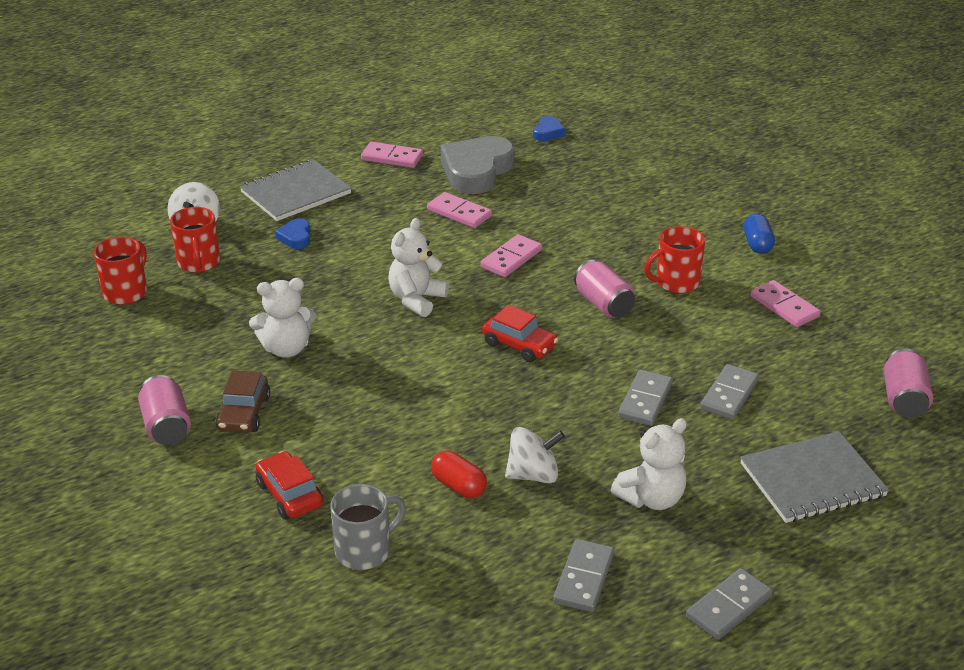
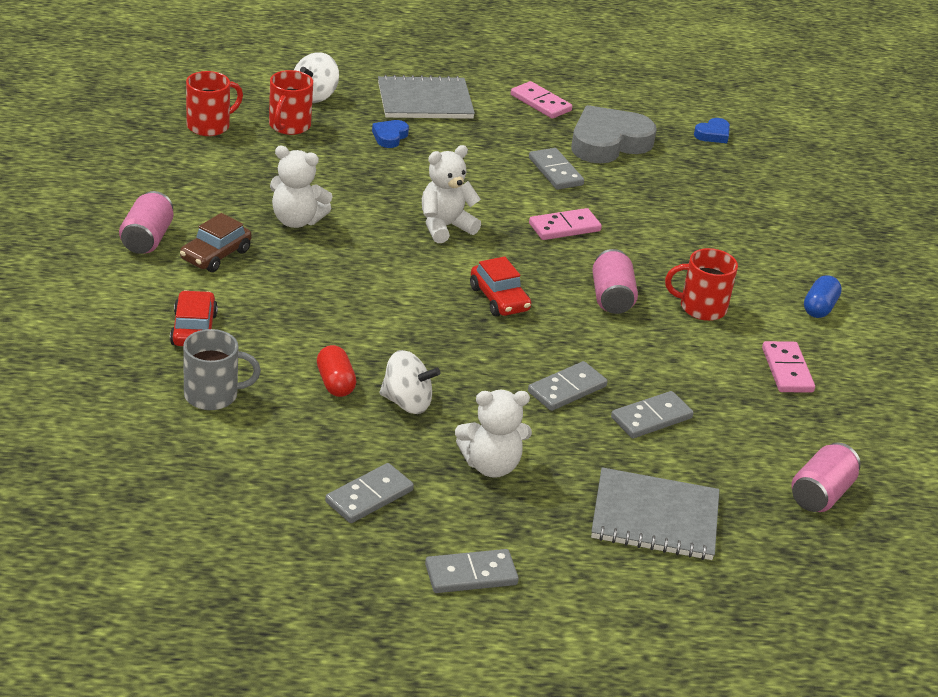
camera: 25 degrees right, 0 degrees up
(459, 213) = (555, 172): pink domino -> grey domino

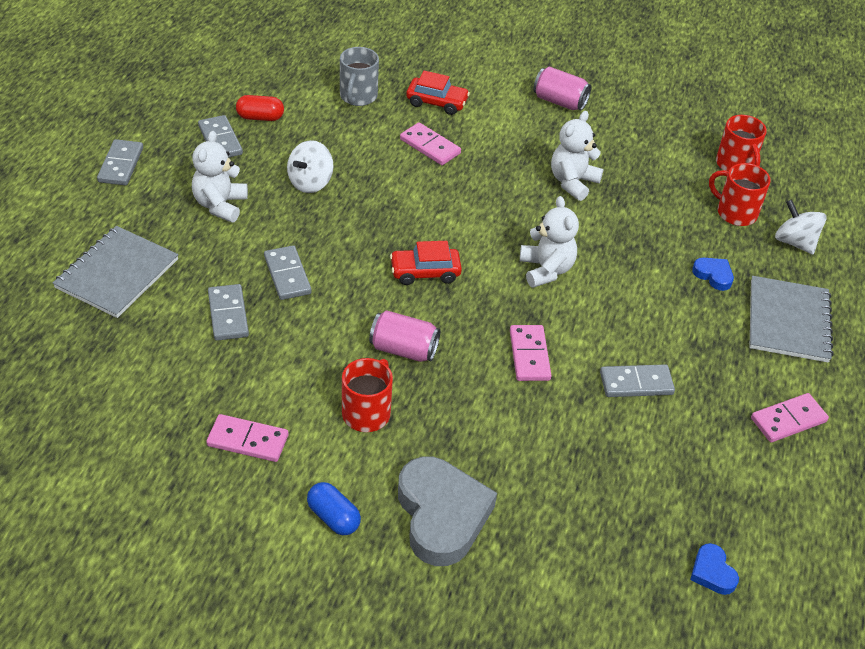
camera: 110 degrees right, 10 degrees up
(215, 255) = (530, 130): brown car -> none
(286, 323) = (430, 146): none -> pink domino
(335, 383) = (348, 153): red capsule -> red capsule (260, 117)
(608, 142) = (695, 453): grey heart -> grey heart (441, 515)
(820, 494) = (80, 388): pink can -> none

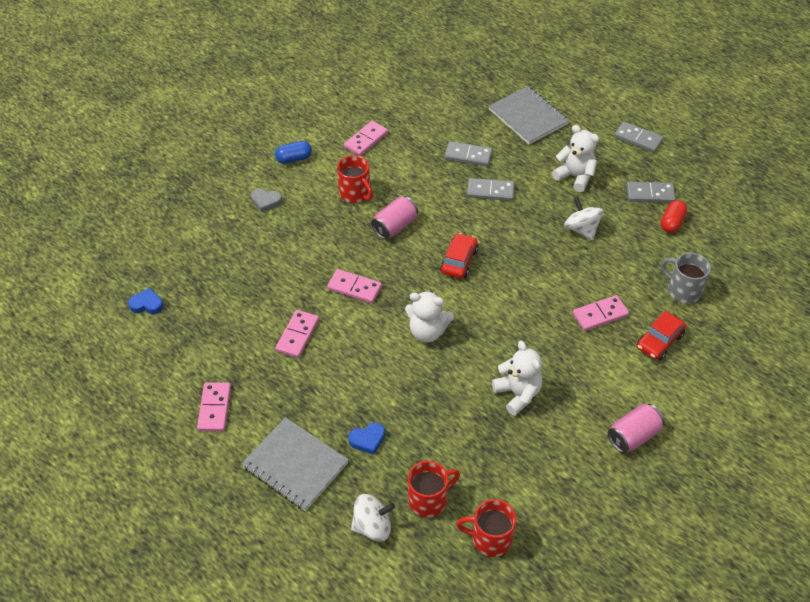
camera: 120 degrees right, 5 degrees up
(441, 515) = (266, 201): grey heart -> grey heart, size x0.45
(636, 383) = (297, 335): grey domino -> pink domino

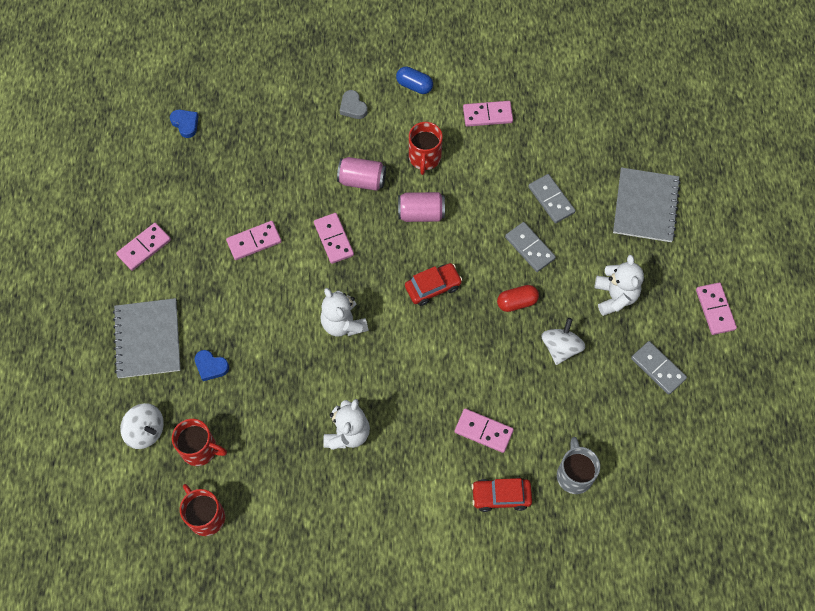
camera: 45 degrees right, 15 degrees up
(633, 436) = (388, 546): pink can -> pink can (362, 180)
(638, 139) = (715, 309): grey domino -> pink domino
(672, 223) = (642, 410): red capsule -> red capsule (517, 302)

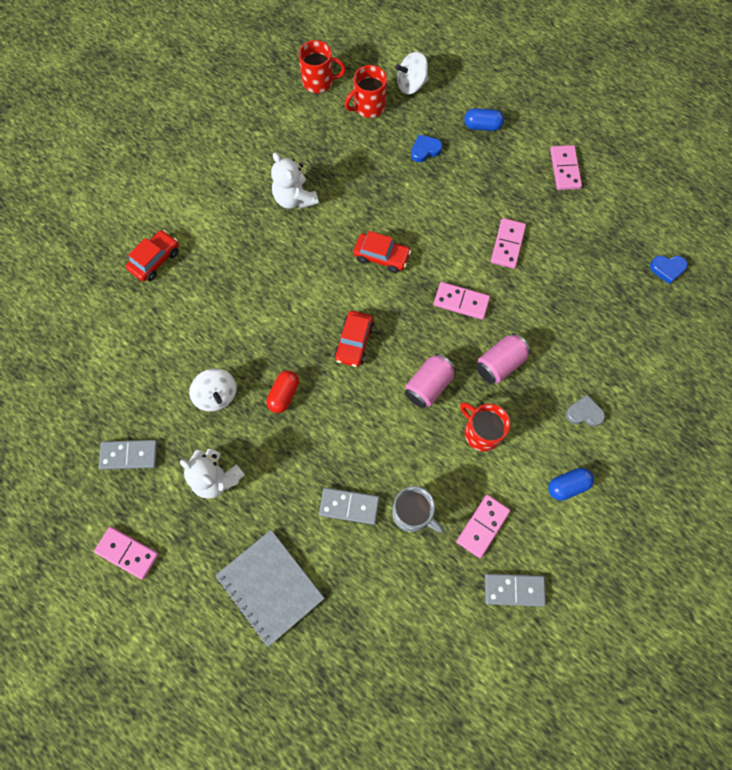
camera: 130 degrees right, 5 degrees up
(147, 339) = (482, 126): grey notebook -> blue capsule
(343, 323) = (381, 256): white teddy bear -> red car
(483, 431) = (209, 286): pink domino -> none
(529, 248) = (321, 447): grey domino -> grey domino (514, 589)
(574, 474) = (119, 320): grey mug -> grey mug (412, 513)

